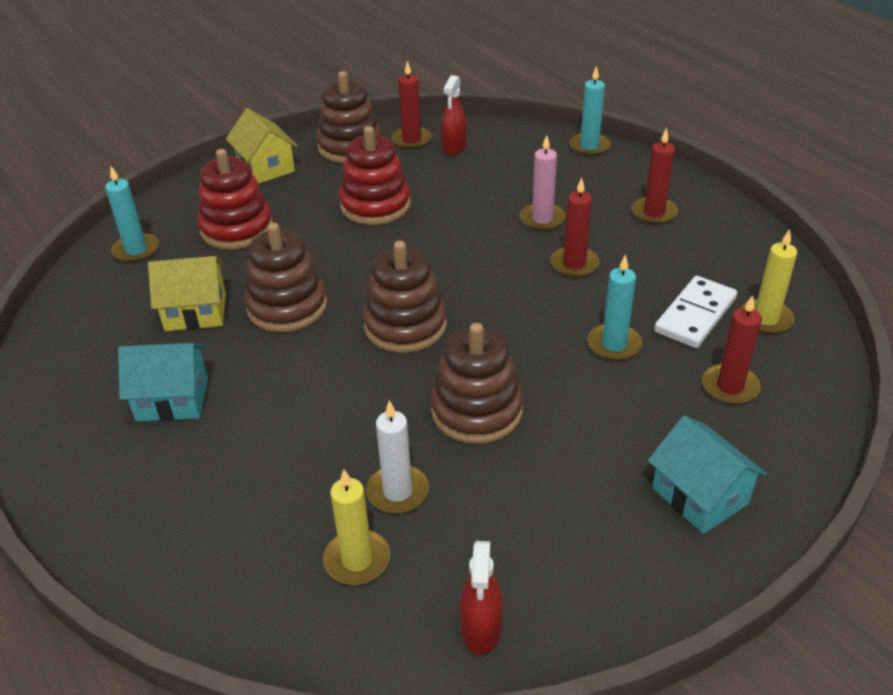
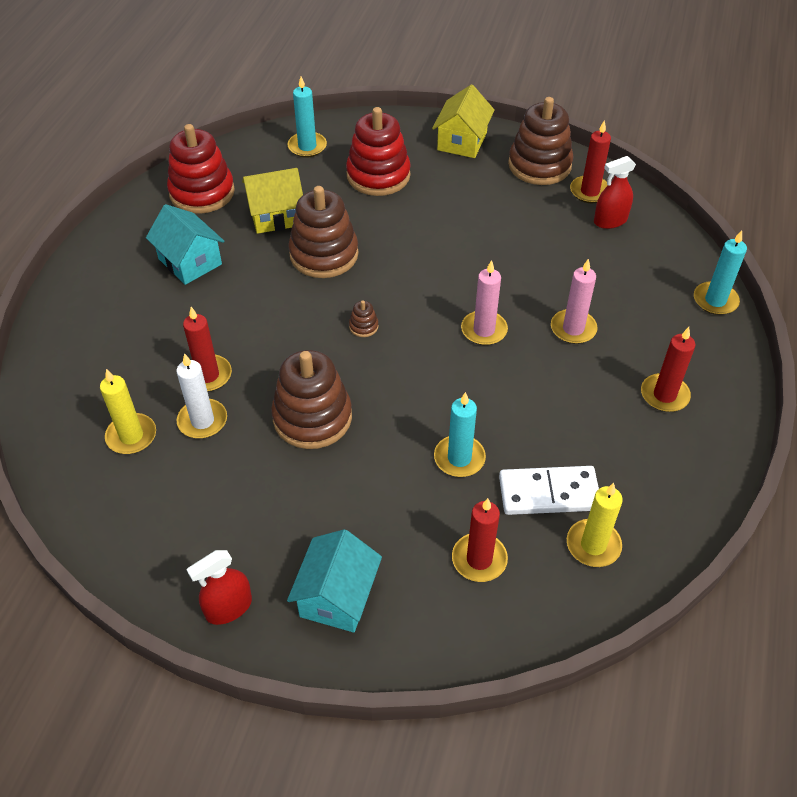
camera: 50 degrees right, 10 degrees up
(195, 312) = (276, 216): yellow house -> yellow house turned 60 degrees counterclockwise
(375, 205) = (482, 225): red stacking toy -> red stacking toy (202, 192)
(405, 326) = (363, 326): brown stacking toy -> brown stacking toy, size x0.40
(481, 628) = (123, 531): red spray bottle -> red spray bottle (228, 607)
(491, 262) = (484, 330): none -> pink candle
(574, 264) = (535, 381): red candle -> red candle (208, 375)

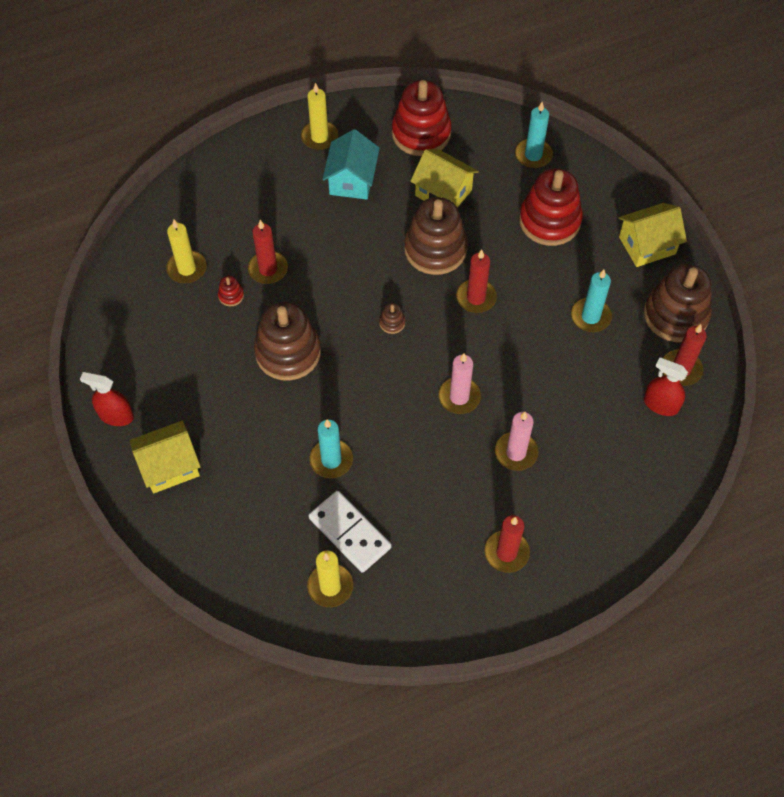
camera: 50 degrees right, 10 degrees up
(119, 254) = (319, 137): none -> yellow candle
(202, 421) = (231, 295): white candle -> red stacking toy
(337, 596) = (170, 466): turquoise house -> yellow house
(479, 559) = (261, 526): red candle -> red candle (476, 298)
(715, 300) = (642, 531): turquoise candle -> turquoise candle (590, 317)

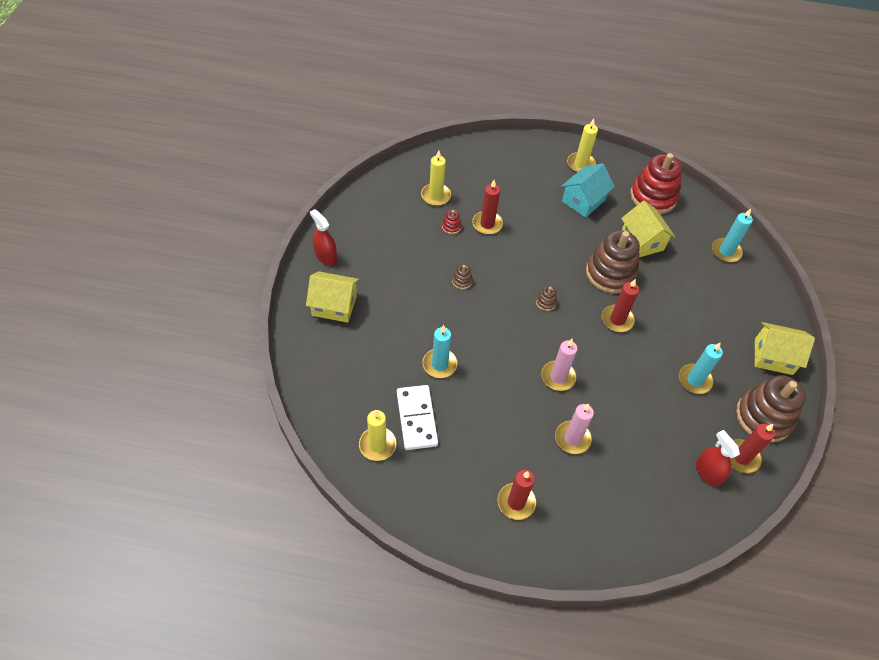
camera: 30 degrees right, 5 degrees down
(288, 352) = (462, 281): brown stacking toy -> brown stacking toy, size x0.40
(549, 221) = (708, 300): red stacking toy -> none

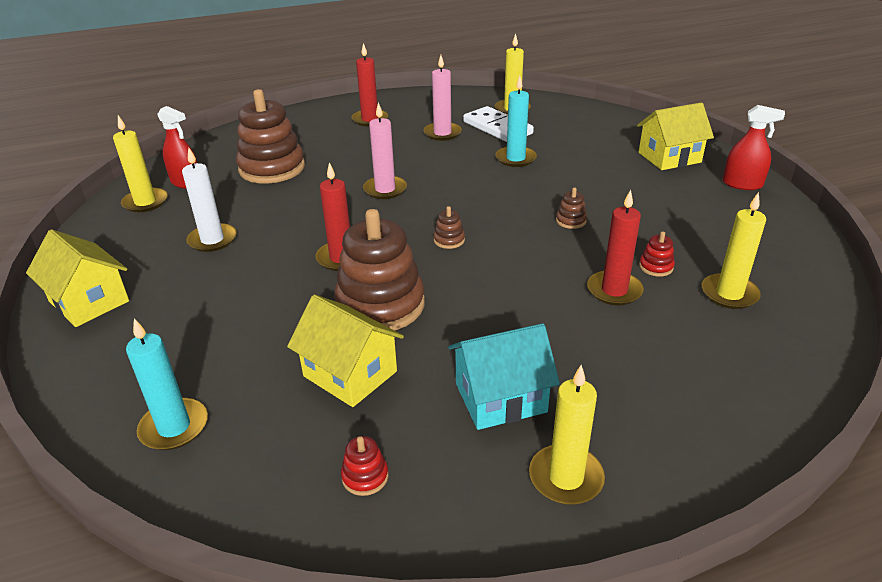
camera: 155 degrees right, 20 degrees down
(572, 438) = (341, 160): pink candle -> pink candle (442, 133)
(583, 200) = (500, 398): turquoise house -> turquoise house turned 60 degrees clockwise
(653, 197) = (365, 476): red stacking toy -> red stacking toy, size x0.40
(694, 380) = (212, 240): turquoise candle -> white candle
(741, 457) = (145, 202): red candle -> yellow candle
(763, 417) = (113, 239): brown stacking toy -> brown stacking toy (272, 168)
(773, 356) = (89, 301): yellow house -> yellow house turned 60 degrees clockwise

